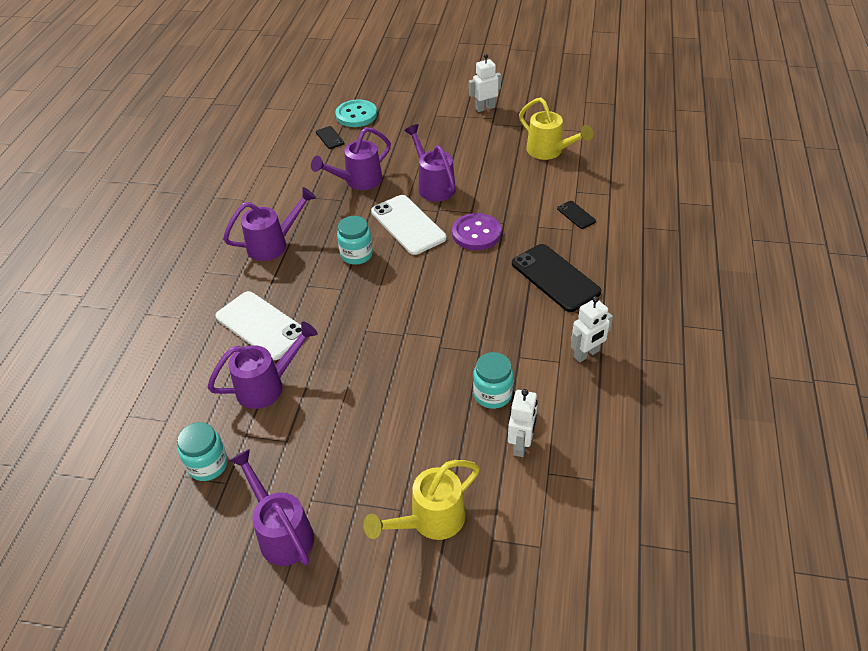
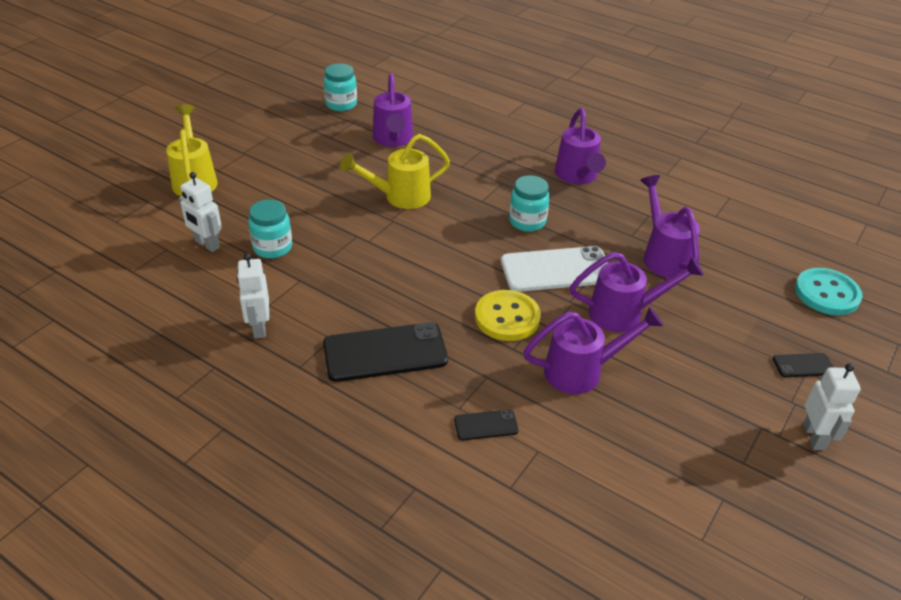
camera: 110 degrees right, 5 degrees down
(261, 325) = (466, 149): white phone -> none
(281, 532) = (256, 121): purple watering can -> purple watering can (582, 371)
(330, 138) = (773, 257): black phone -> black phone (803, 365)
(476, 233) = (507, 317): purple button -> yellow button
(549, 152) = (654, 464): yellow watering can -> yellow watering can (399, 197)

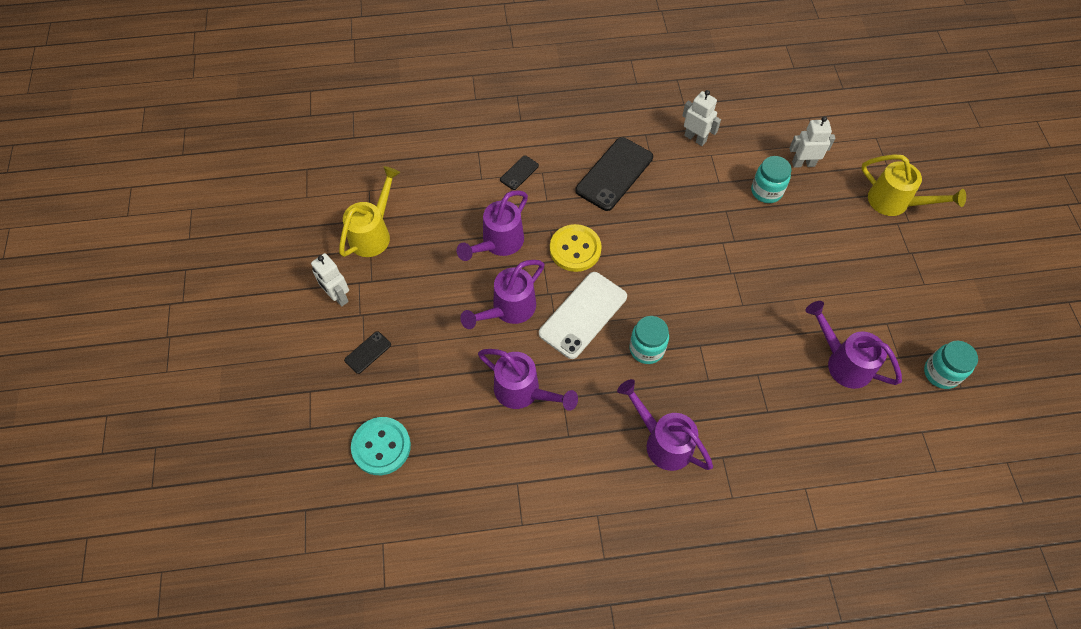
camera: 140 degrees right, 20 degrees up
(399, 197) = (755, 299): yellow watering can -> yellow watering can (373, 233)

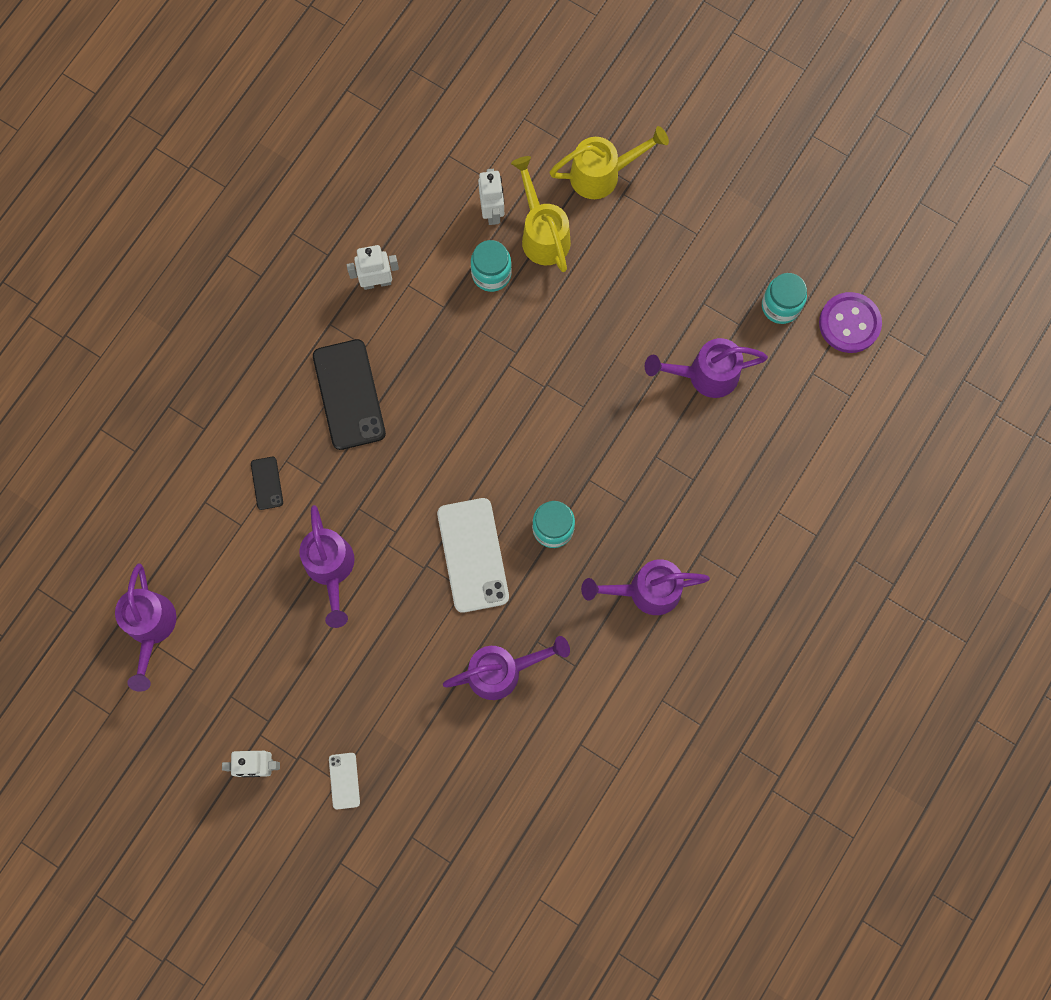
camera: 50 degrees left, 15 degrees up
(368, 352) = (344, 780): black phone -> white phone
(373, 233) = (214, 679): yellow watering can -> yellow watering can (542, 233)
(381, 446) = (450, 836): turquoise button -> none
(508, 310) = (410, 618): purple watering can -> purple watering can (151, 628)
(575, 249) = (399, 503): yellow button -> none
(803, 163) = (492, 212): white robot -> white robot turned 135 degrees clockwise
(982, 429) = (849, 323): none -> purple button

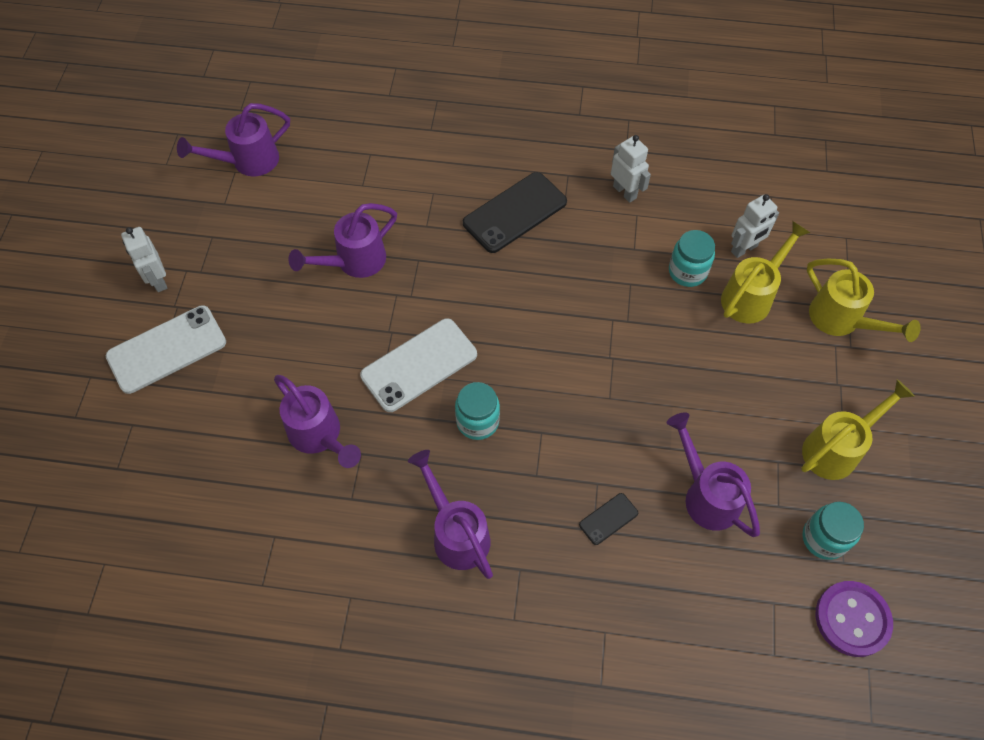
camera: 65 degrees right, 15 degrees down
(267, 483) = (407, 188): black phone -> black phone (608, 519)
(344, 780) = (167, 349): white phone -> white phone, size x2.11
(713, 250) = (837, 448): none -> yellow watering can

